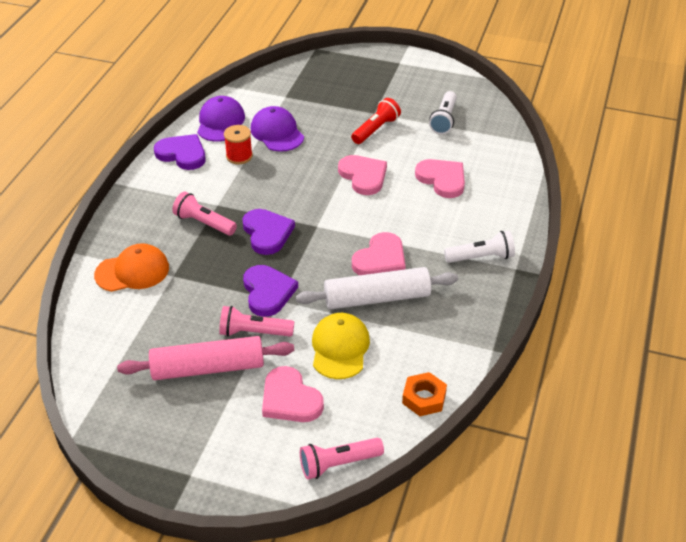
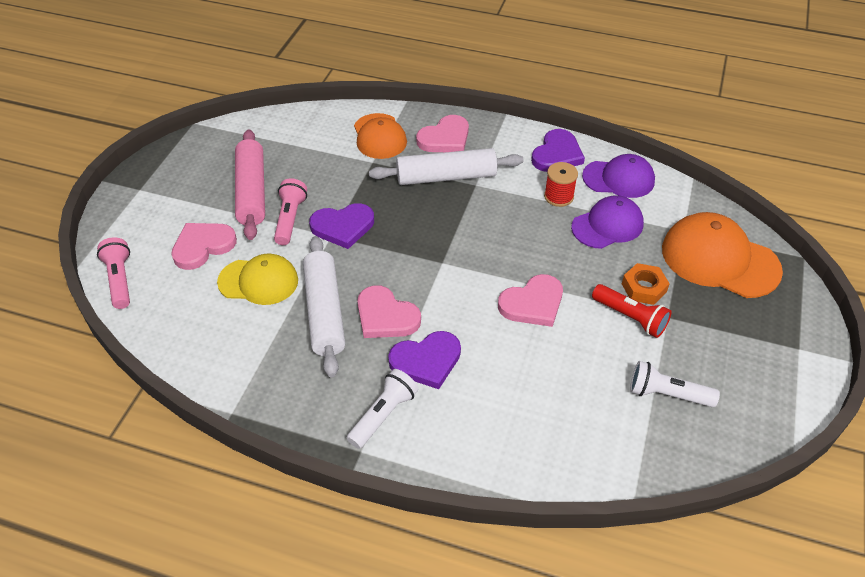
camera: 90 degrees right, 5 degrees up
(204, 223) = (446, 177): pink flashlight -> white rolling pin
(267, 233) = (430, 223): purple heart -> purple heart (426, 361)
(317, 83) = (719, 259): none -> orange cap
(424, 398) = (178, 346): orange nut -> orange nut (644, 288)
(442, 179) = (533, 384): pink heart -> pink heart (445, 138)
(481, 257) = (383, 415): white flashlight -> white flashlight turned 135 degrees counterclockwise

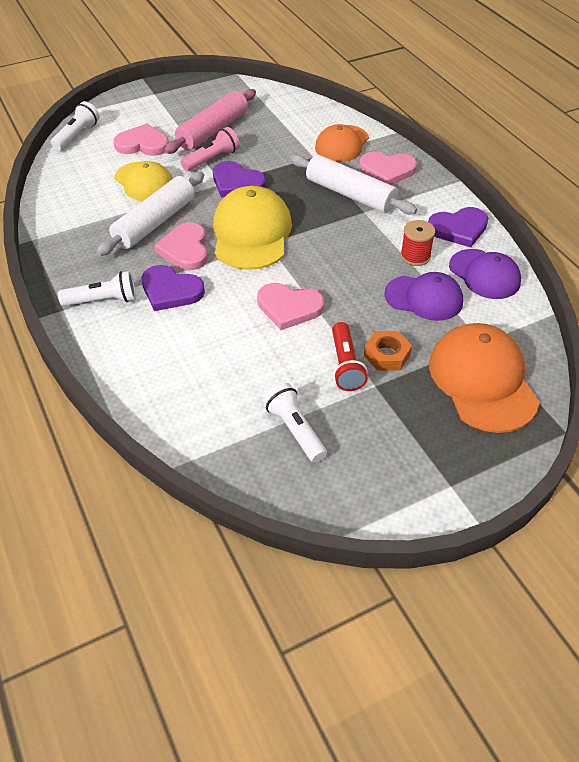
camera: 45 degrees right, 0 degrees up
(119, 280) = (77, 135): pink flashlight -> white flashlight
(418, 263) = (251, 233): none -> yellow cap

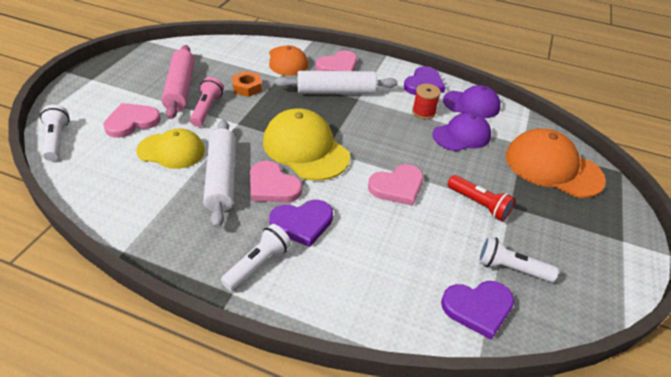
camera: 45 degrees left, 5 degrees down
(237, 183) = (248, 118): purple heart -> purple heart (478, 308)
(387, 355) = (490, 183): orange nut -> orange nut (247, 87)

